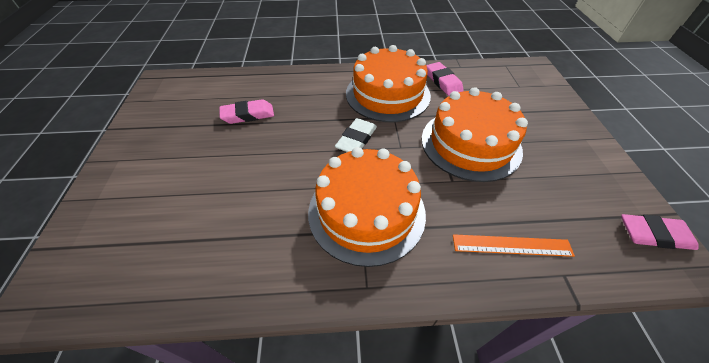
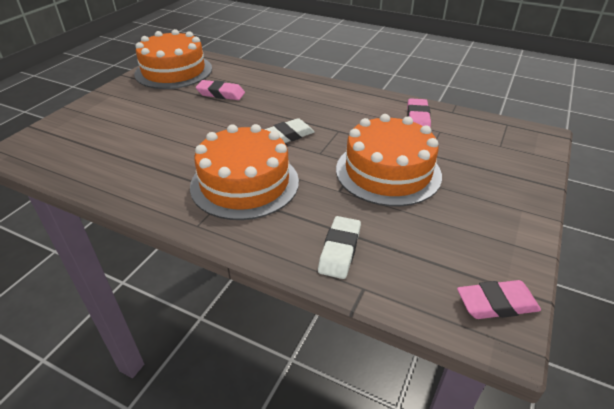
camera: 30 degrees right, 10 degrees down
(387, 94) = (351, 113): orange cake -> orange cake (173, 71)
(511, 245) = (339, 250): orange ruler -> white eraser
(654, 235) = (496, 304): pink eraser -> pink eraser turned 45 degrees counterclockwise

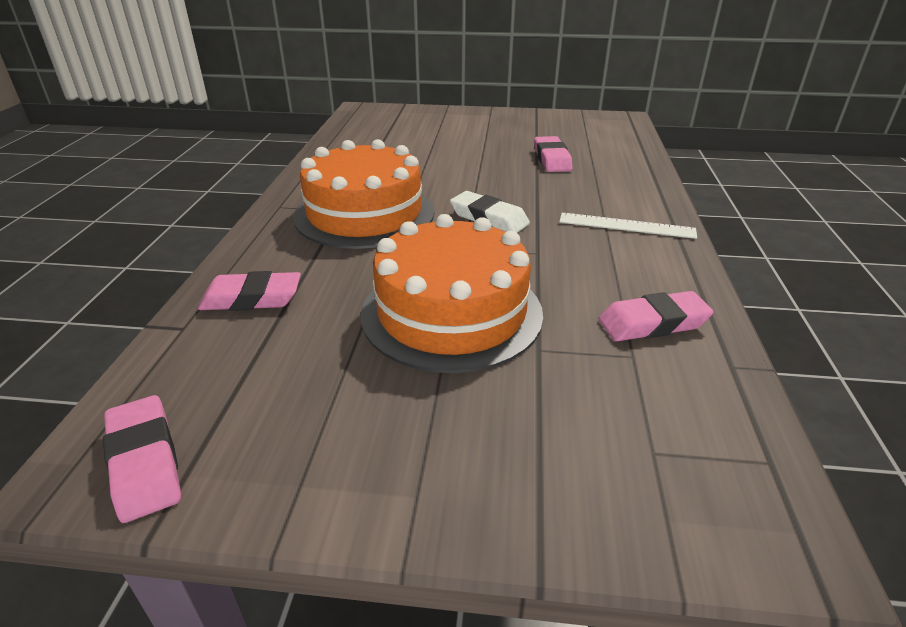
camera: 70 degrees right, 5 degrees down
(173, 71) = (575, 125): orange cake -> none
(325, 97) = (626, 226): none -> white ruler
(339, 250) = (252, 298): white eraser -> pink eraser

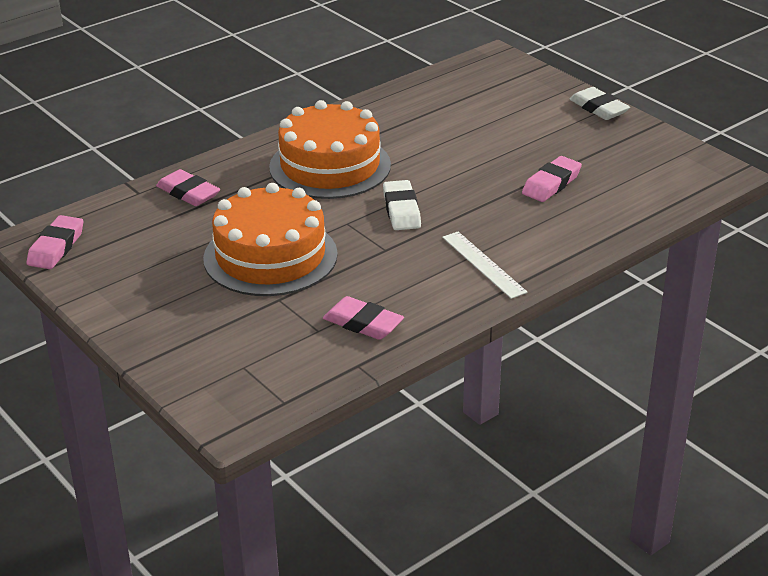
camera: 45 degrees right, 0 degrees up
(487, 113) = (599, 108): none -> white eraser

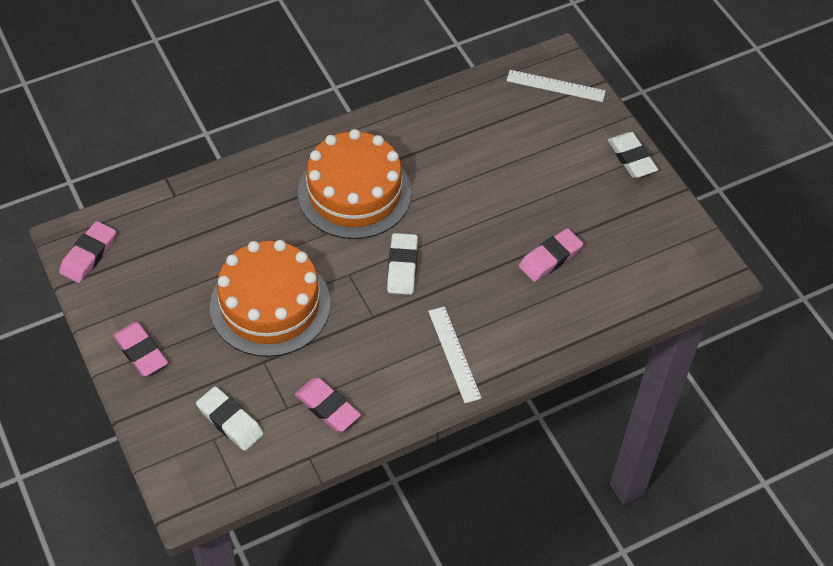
camera: 10 degrees right, 20 degrees up
(188, 193) = (218, 205): pink eraser -> pink eraser (141, 352)
(257, 350) = (230, 421): none -> white eraser
(502, 72) = (555, 86): none -> white ruler

